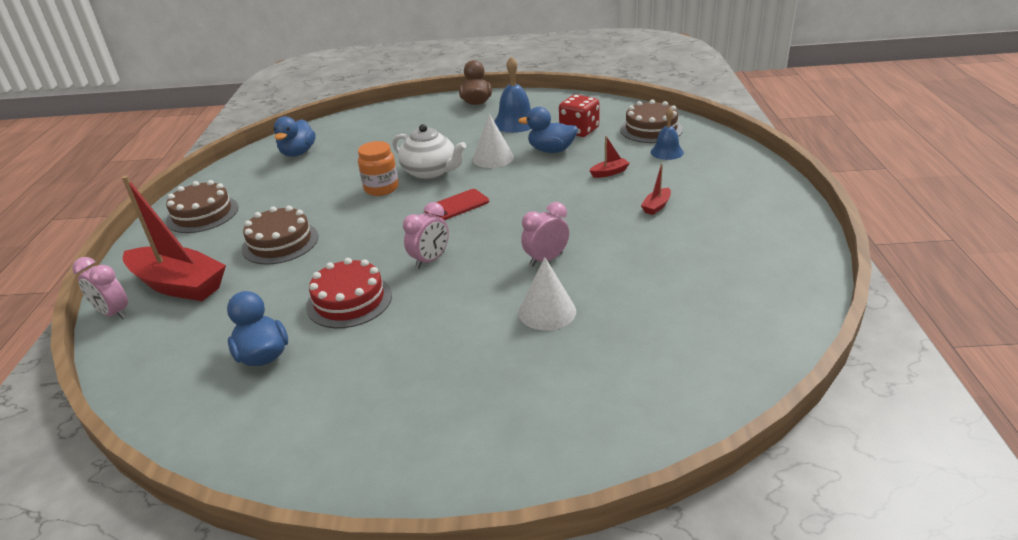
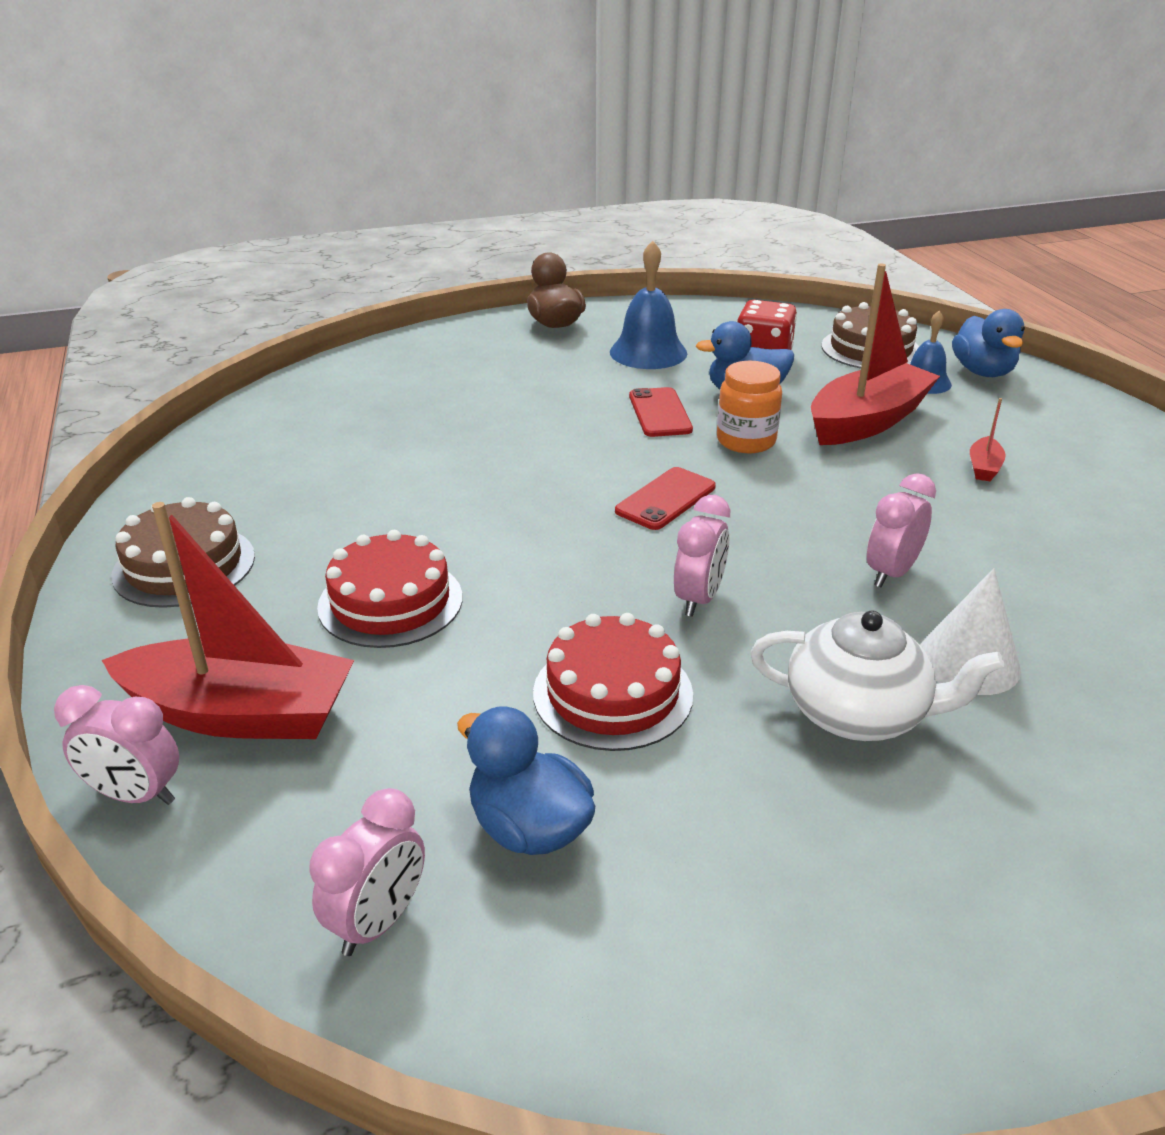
camera: 20 degrees left, 0 degrees up
(170, 383) = (378, 921): none -> pink clock
(280, 242) = (390, 602): brown cake -> red cake
(298, 153) = (294, 432): blue duck -> blue duck (982, 372)
(381, 188) = (506, 482): orange jar -> orange jar (746, 441)
(430, 172) = (571, 445): white teapot -> white teapot (858, 713)
(493, 158) = (660, 413): white cone -> red phone
(609, 173) = (867, 421): red boat -> red boat, size x2.45

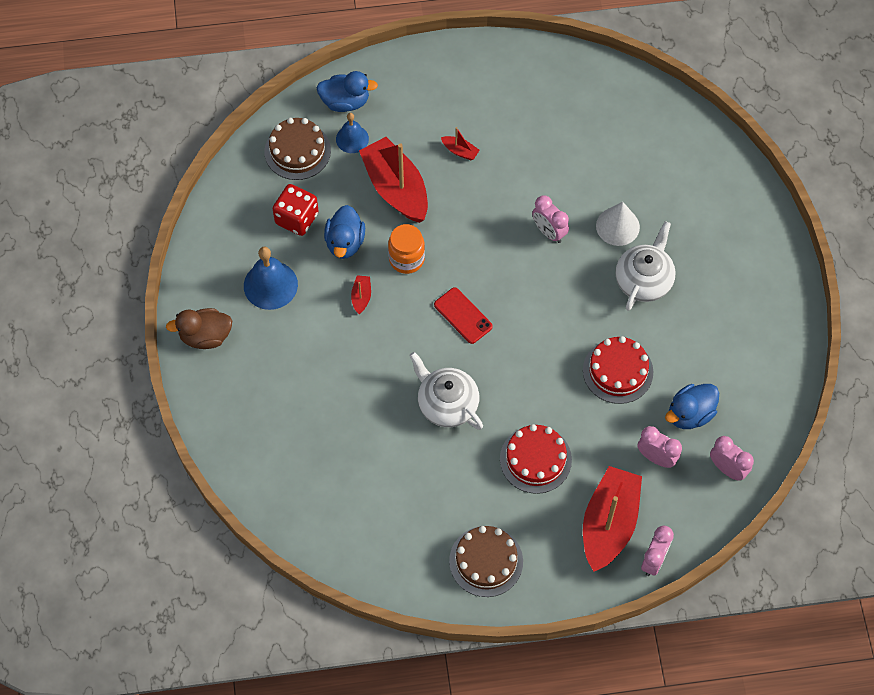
camera: 80 degrees left, 30 degrees up
(491, 499) = (447, 404): none -> white teapot
(660, 413) = (361, 297): red phone -> red boat
(698, 599) = (555, 321): pink clock -> pink clock (656, 458)

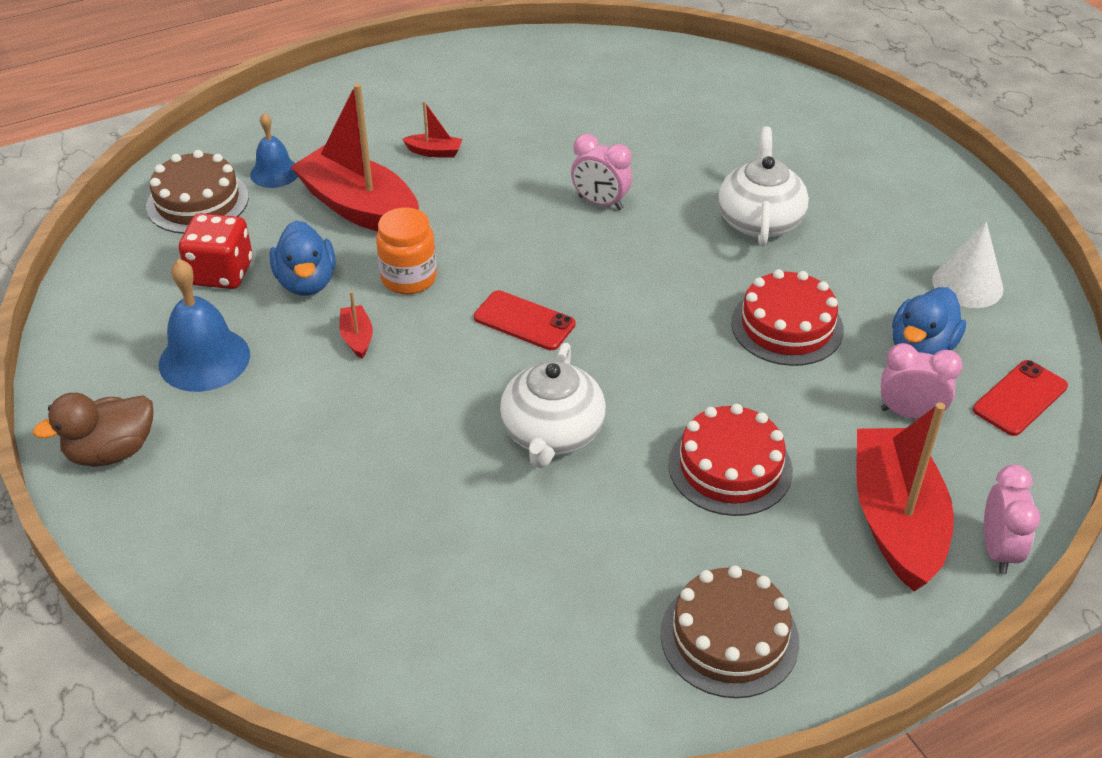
camera: 20 degrees left, 20 degrees down
(345, 102) = (251, 139): blue duck -> none
(447, 404) = (552, 434): white teapot -> white teapot turned 105 degrees counterclockwise
(617, 226) = (690, 176): white cone -> white cone (967, 284)
(727, 469) = (1020, 398): pink clock -> red phone

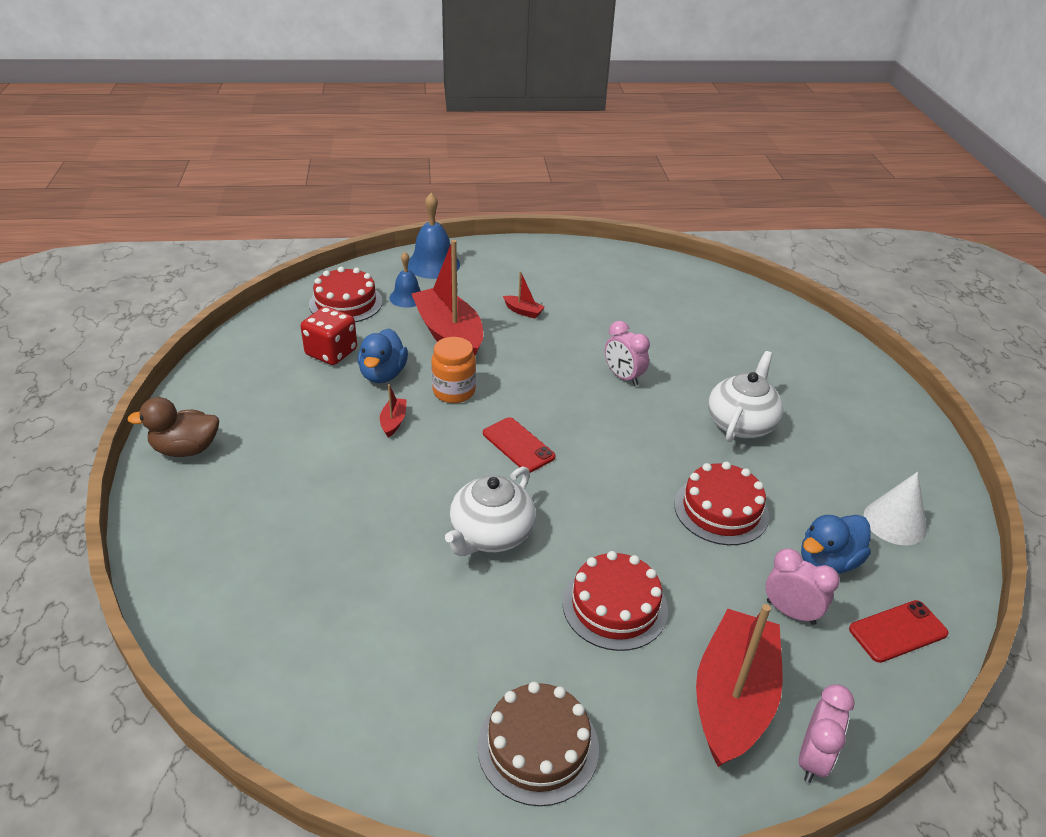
camera: 20 degrees right, 5 degrees down
(197, 202) = (346, 303): brown cake -> red cake
(204, 359) = (284, 406): blue bell -> blue bell (433, 264)

